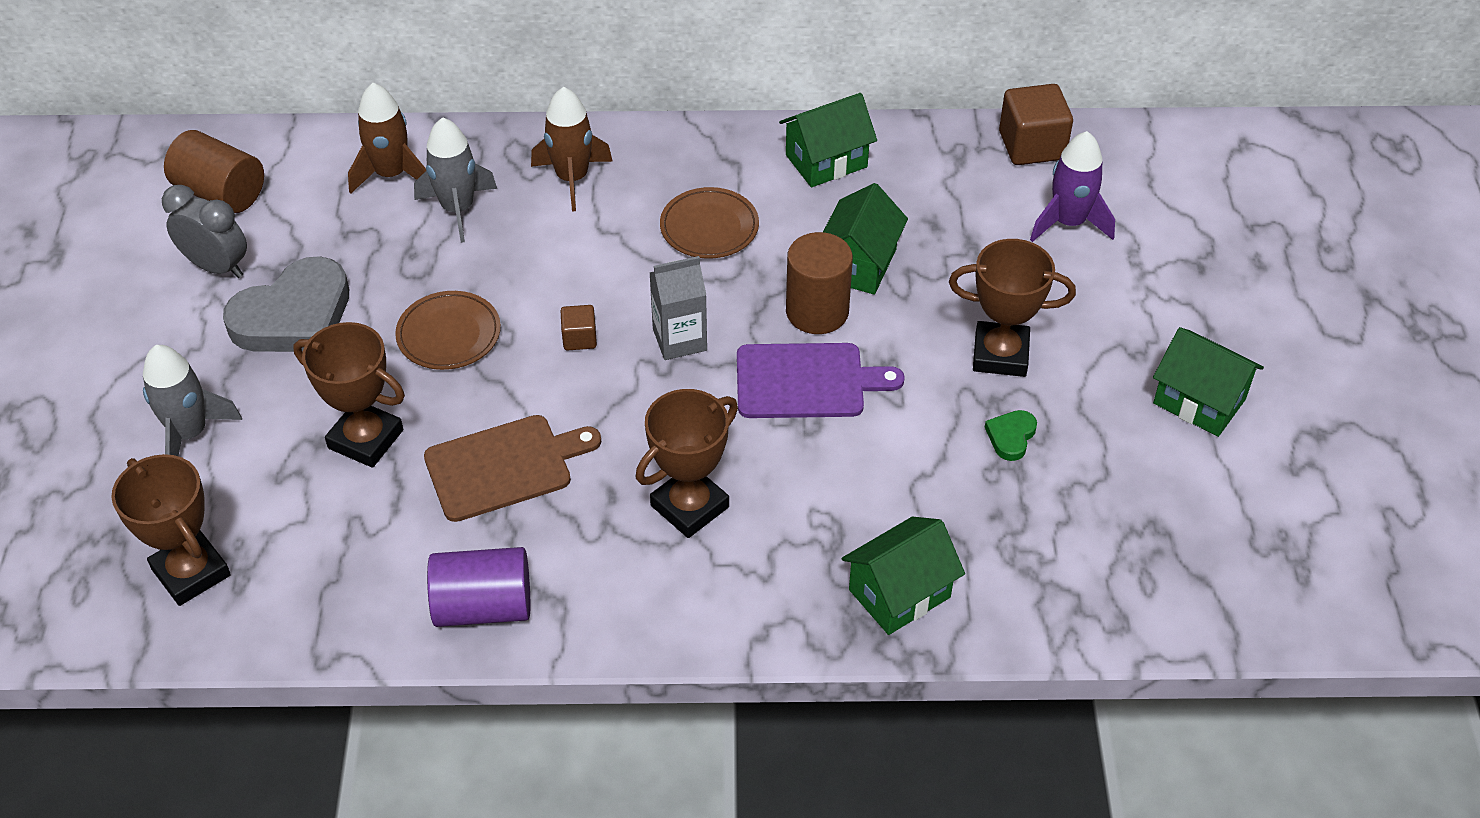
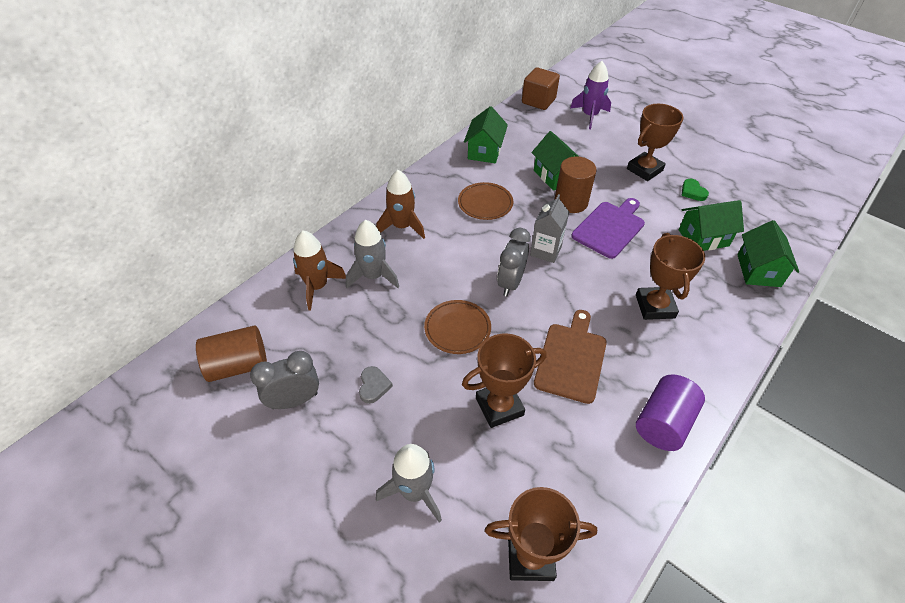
camera: 50 degrees left, 0 degrees up
(294, 316) = (374, 386): grey heart -> grey heart, size x0.43
(579, 338) = (510, 283): brown cube -> grey clock
(1199, 401) = (713, 139): green house -> green house (703, 238)

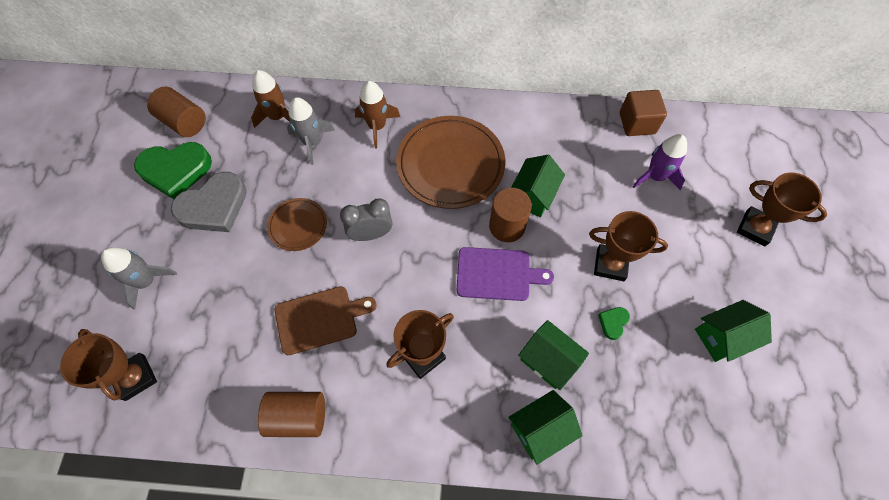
camera: 55 degrees right, 15 degrees up
(294, 400) = (176, 170): grey clock -> green heart
(374, 386) = (214, 206): grey heart -> grey heart, size x2.31
(484, 151) = (520, 125): green house -> green house (722, 337)
(485, 203) = (450, 164): brown plate -> brown plate, size x1.93
(499, 406) = (244, 293): brown trophy -> brown trophy (755, 228)
(545, 251) = (427, 239): grey carton -> none
(663, 423) = (298, 417): purple cylinder -> brown cylinder

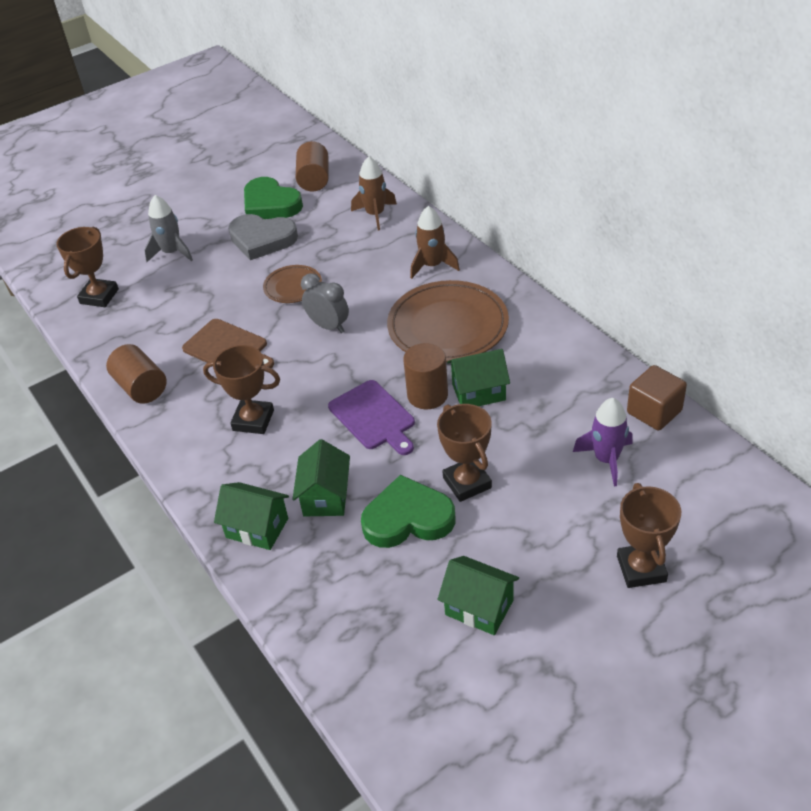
camera: 55 degrees right, 20 degrees down
(312, 142) = (374, 245): grey rocket -> none
(613, 322) = (408, 518): green heart -> green heart, size x2.31

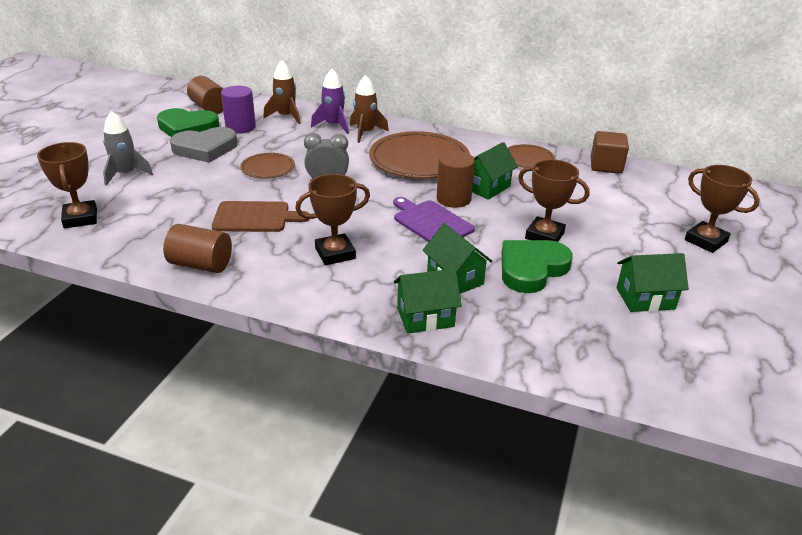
camera: 40 degrees left, 10 degrees down
(318, 218) = (240, 127): none -> purple cylinder
(373, 417) = (431, 222): purple cutting board -> purple cutting board turned 150 degrees counterclockwise
(570, 367) = (528, 159): none -> brown plate
(606, 459) = (611, 196): purple rocket -> purple rocket (333, 125)

